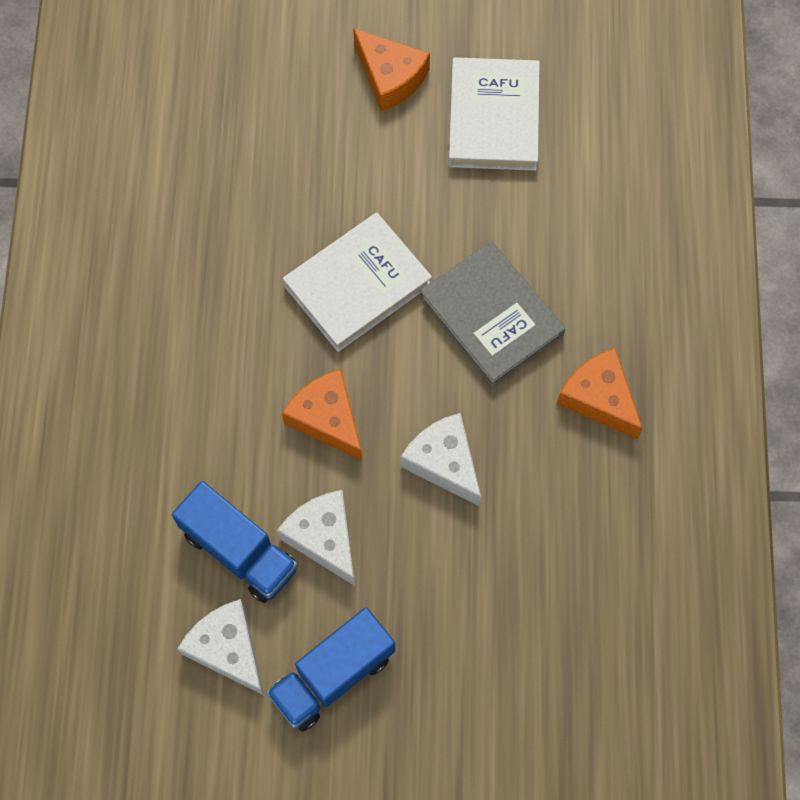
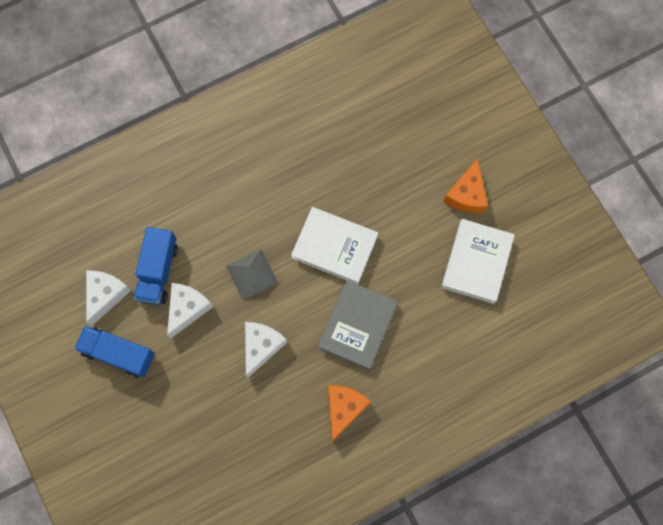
camera: 60 degrees right, 5 degrees up
(327, 419) = (252, 274): orange cheese -> grey pyramid
(493, 118) = (476, 262): white book -> white book turned 45 degrees counterclockwise

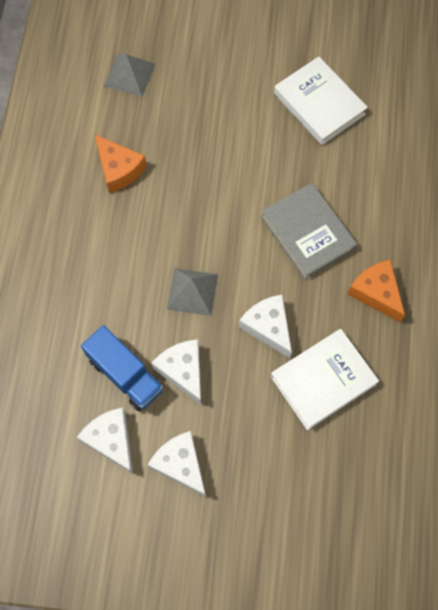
camera: 55 degrees left, 5 degrees down
(119, 353) = (180, 464): blue truck -> white cheese
(334, 247) = (220, 205): white book -> white book (323, 380)
(395, 107) = (129, 75): none -> grey pyramid
(467, 194) = (253, 72): orange cheese -> orange cheese (119, 169)

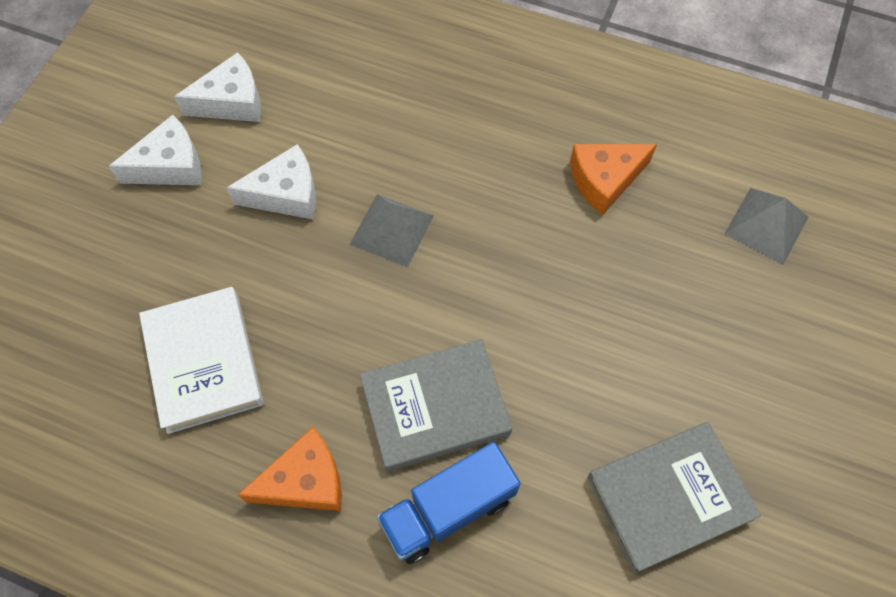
camera: 105 degrees right, 5 degrees down
(125, 374) = (306, 131): blue truck -> blue truck (448, 509)
(268, 327) = (307, 311): white cheese -> none
(319, 104) = (669, 498): white book -> grey book

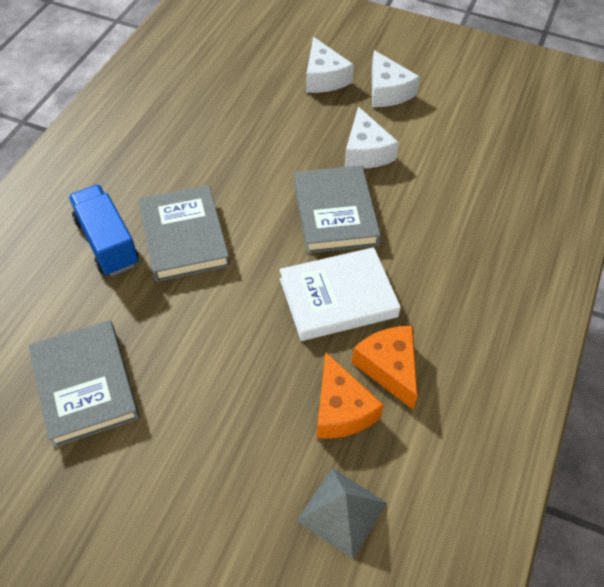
camera: 90 degrees right, 10 degrees down
(204, 362) = (233, 116): white book -> white book (338, 298)
(232, 102) = (447, 119): white cheese -> white cheese (324, 77)
(305, 481) = (142, 167): orange cheese -> orange cheese (341, 409)
(392, 229) = (335, 213): grey pyramid -> grey book

